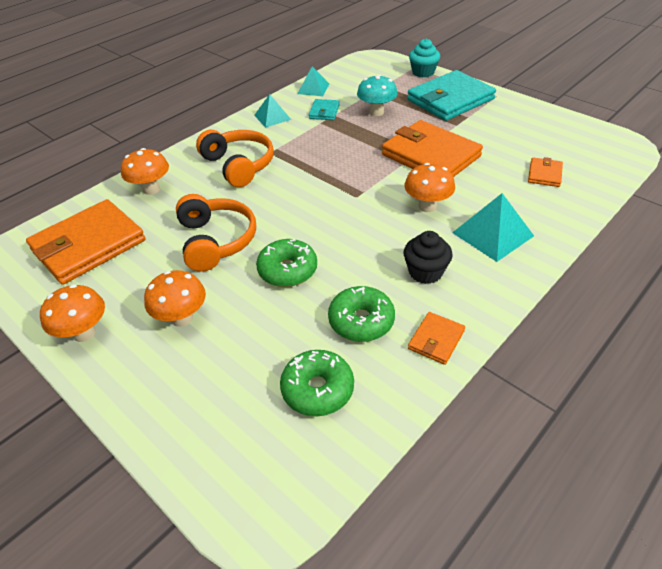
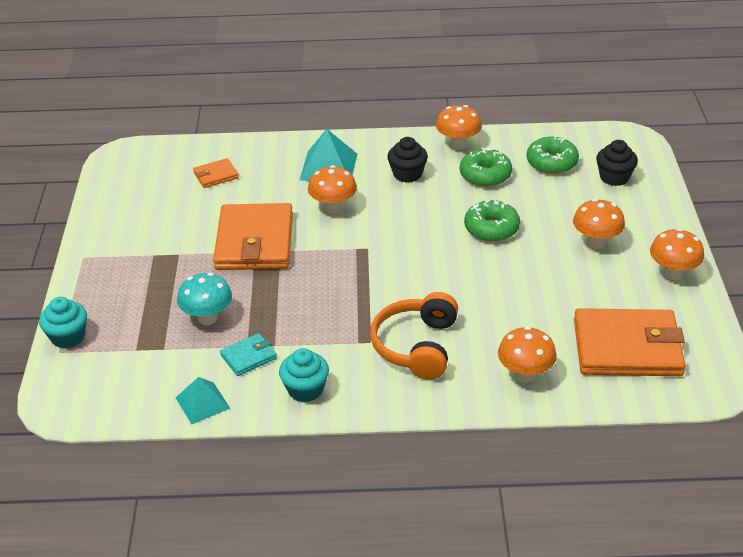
camera: 135 degrees left, 5 degrees down
(216, 241) = (518, 282): orange headphones -> none
(229, 420) = (614, 177): none -> black cupcake
(272, 117) = (305, 389): turquoise pyramid -> turquoise cupcake
(436, 340) = (458, 144): orange wallet -> orange mushroom
(450, 100) = (124, 282): turquoise wallet -> none

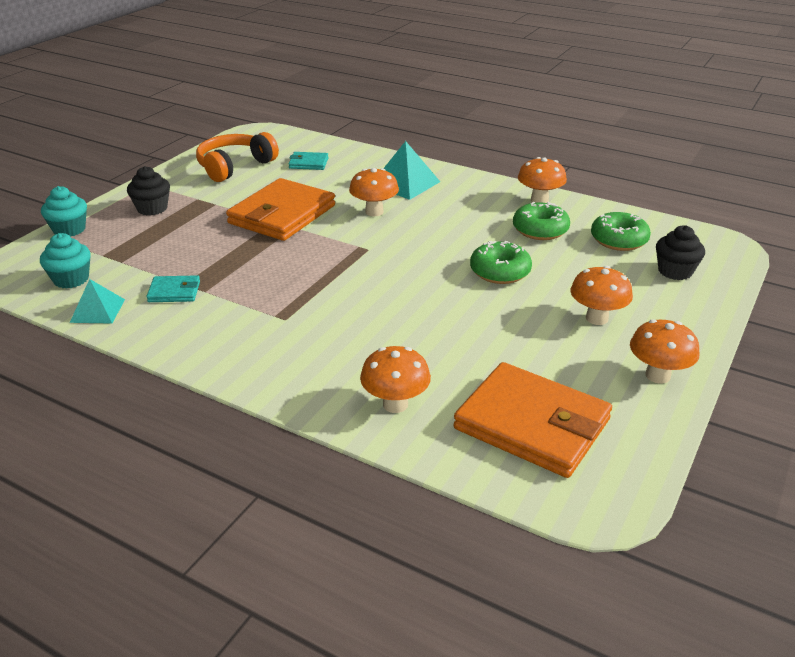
camera: 30 degrees right, 5 degrees down
(207, 318) = (180, 253): turquoise mushroom -> none
(216, 175) = (308, 163): orange wallet -> turquoise wallet
(305, 389) = (186, 334): turquoise cupcake -> turquoise cupcake (71, 279)
(407, 174) = (467, 208): black cupcake -> black cupcake (152, 208)
(417, 346) = (321, 338): orange headphones -> orange headphones (235, 166)

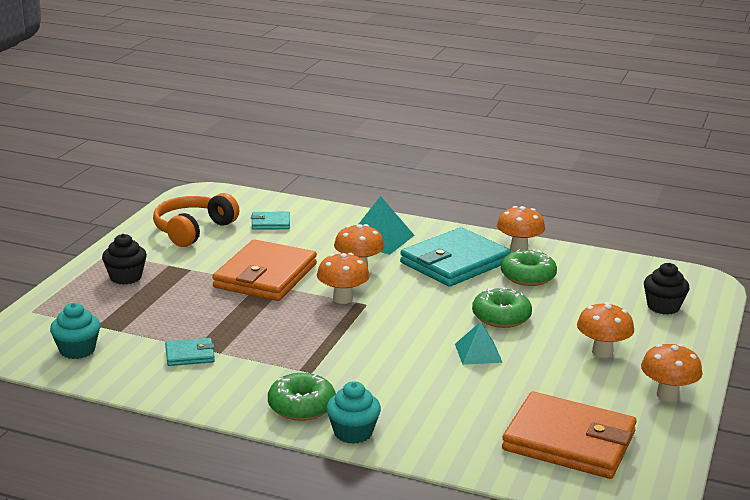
camera: 10 degrees left, 10 degrees down
(69, 229) = (48, 303): turquoise cupcake -> turquoise cupcake (353, 433)
(97, 310) = (121, 377): turquoise pyramid -> turquoise pyramid (478, 353)
(395, 404) = (443, 435): orange mushroom -> orange mushroom (342, 299)
(471, 211) = (455, 262): none -> turquoise wallet
(618, 240) = (605, 282): green donut -> green donut (301, 407)

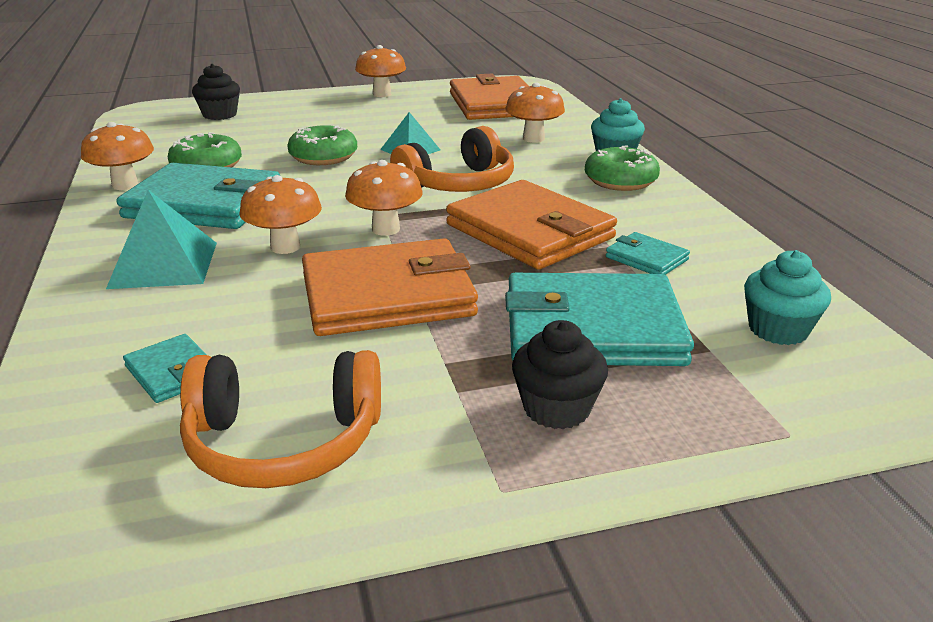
camera: 125 degrees left, 5 degrees up
(158, 308) = (592, 328): none -> turquoise wallet
(275, 337) = (529, 231): none -> orange wallet
(382, 344) = (458, 184): none -> orange headphones
(602, 352) = (340, 117): orange mushroom -> orange mushroom (533, 139)

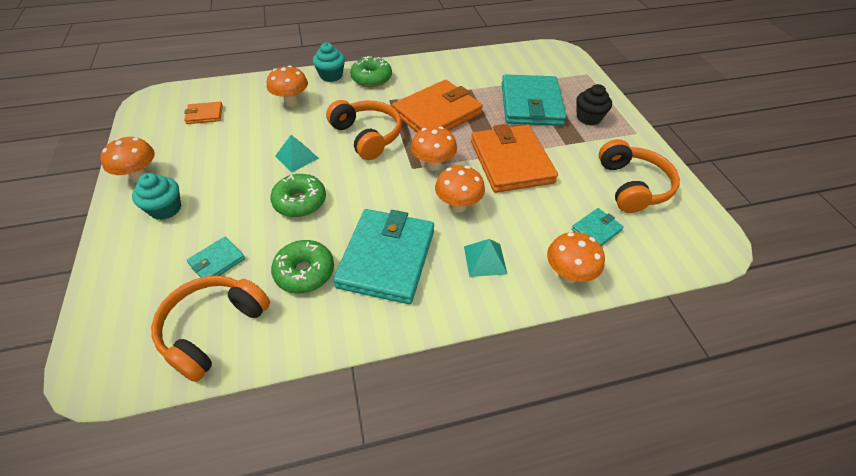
camera: 90 degrees left, 20 degrees up
(125, 185) = (339, 322): orange mushroom -> orange mushroom (568, 274)
(157, 139) = (213, 329): none -> orange headphones
(164, 265) = (485, 260): turquoise pyramid -> turquoise pyramid, size x0.65
(220, 115) = (149, 291): black cupcake -> none
(494, 104) = (204, 115): orange wallet -> orange wallet, size x0.45
(646, 258) = (466, 83): turquoise wallet -> turquoise wallet (217, 261)
(778, 330) = (523, 63): turquoise cupcake -> turquoise cupcake (165, 209)

